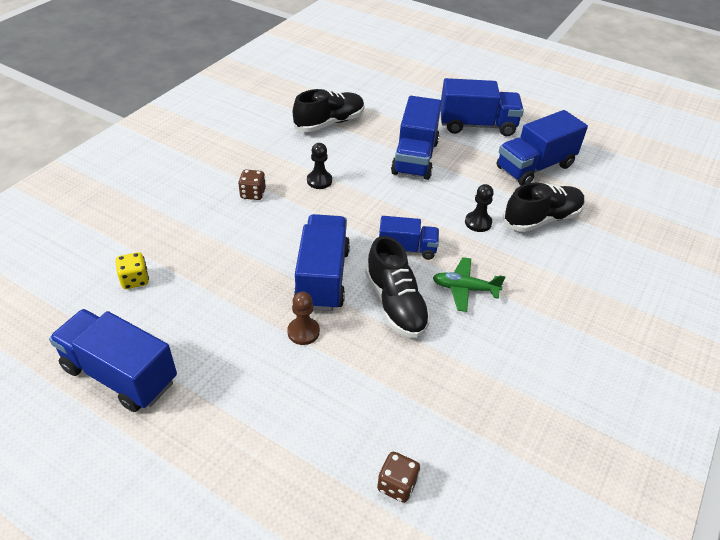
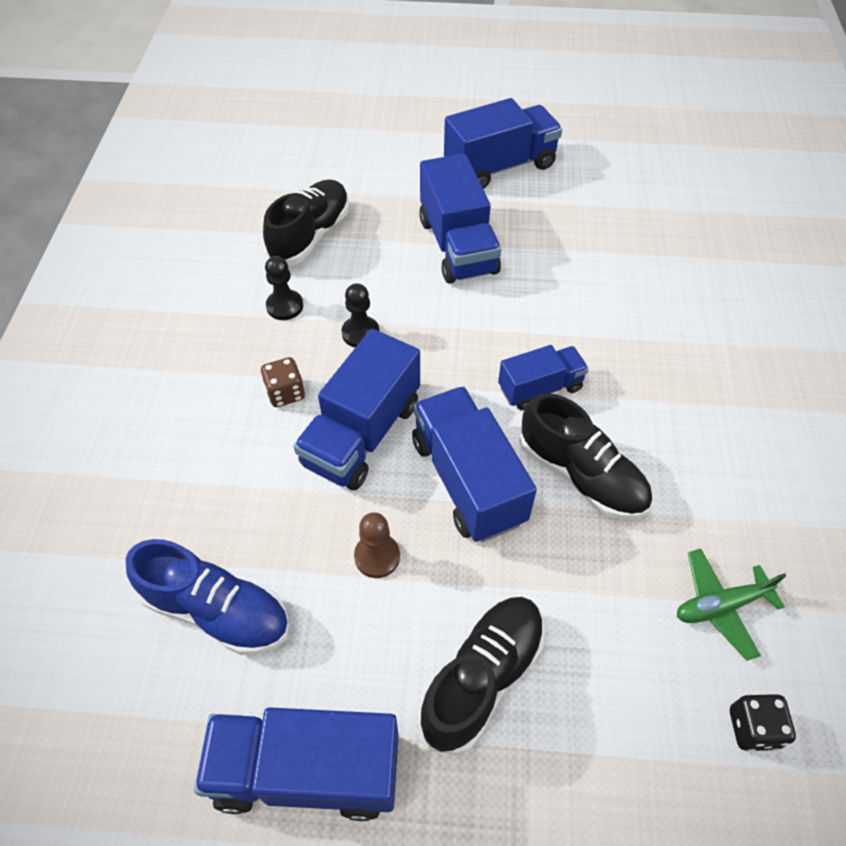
camera: 25 degrees left, 10 degrees up
(135, 280) = (217, 610): yellow dice -> blue shoe
(303, 332) = (500, 574): brown pawn -> brown pawn (377, 556)
(397, 485) = (753, 728): brown dice -> black dice
(464, 289) = (644, 414): green plane -> green plane (720, 606)
(478, 223) = (596, 311): black pawn -> black pawn (285, 306)
(535, 167) = (606, 202): blue truck -> blue truck (362, 434)
(541, 219) = (662, 274): black shoe -> black shoe (482, 678)

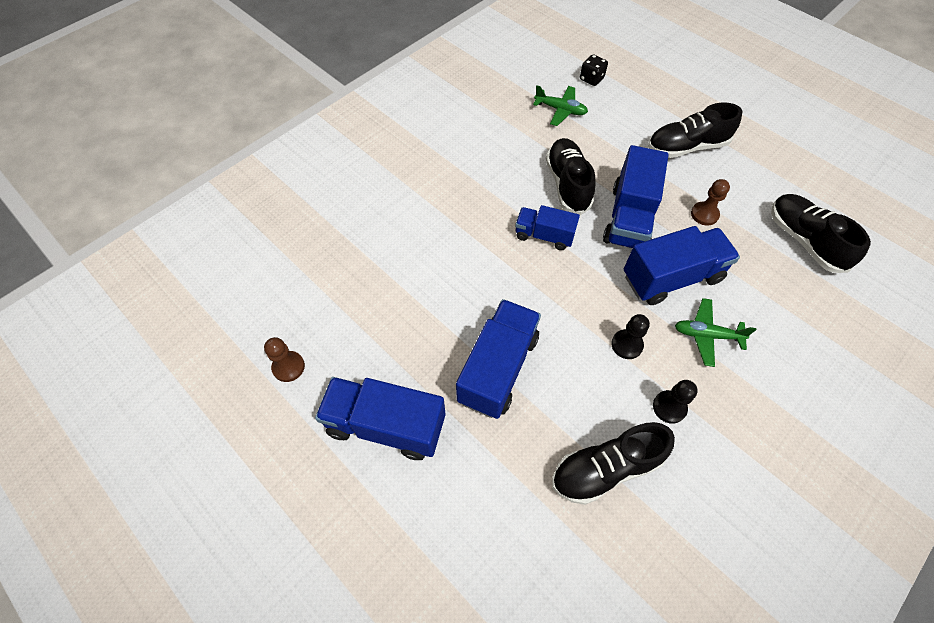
camera: 140 degrees left, 5 degrees up
(217, 610) = (804, 241): blue shoe -> black shoe
(285, 393) = (706, 335): brown dice -> green plane
(307, 770) = (784, 163): blue truck -> none
(613, 154) = (288, 367): none -> brown pawn

